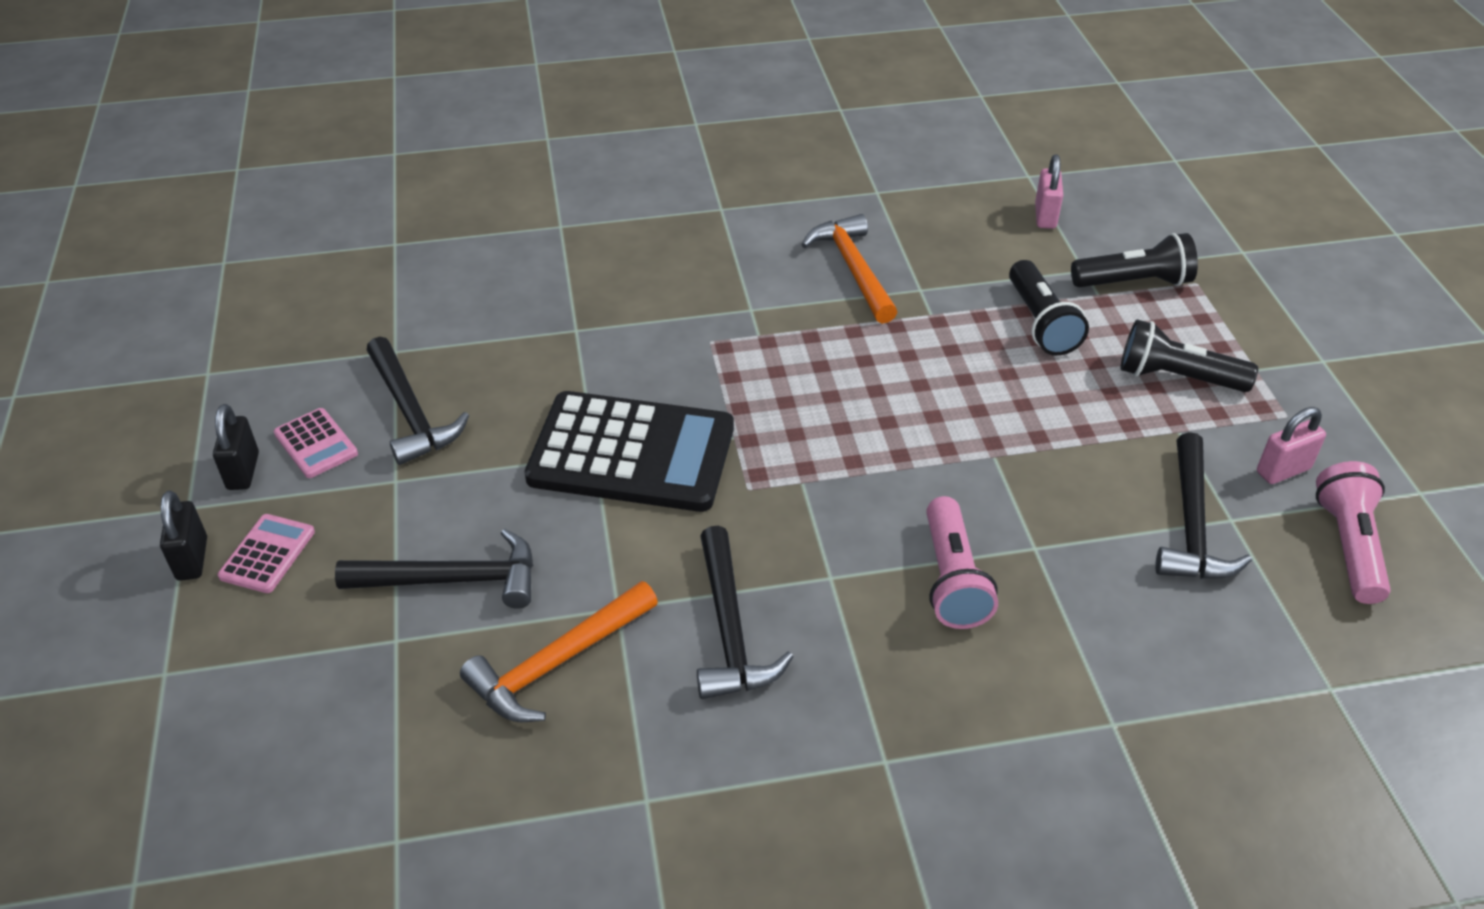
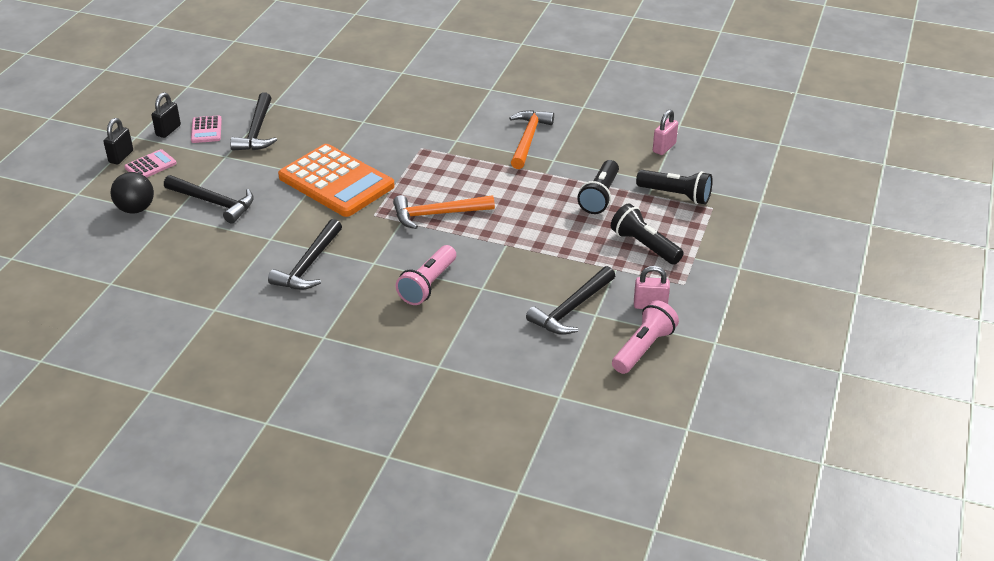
camera: 30 degrees right, 5 degrees down
(313, 656) = (136, 209): none -> black ball
(558, 662) = (226, 249): orange hammer -> orange hammer (437, 214)
(631, 453) = (336, 182): black calculator -> orange calculator

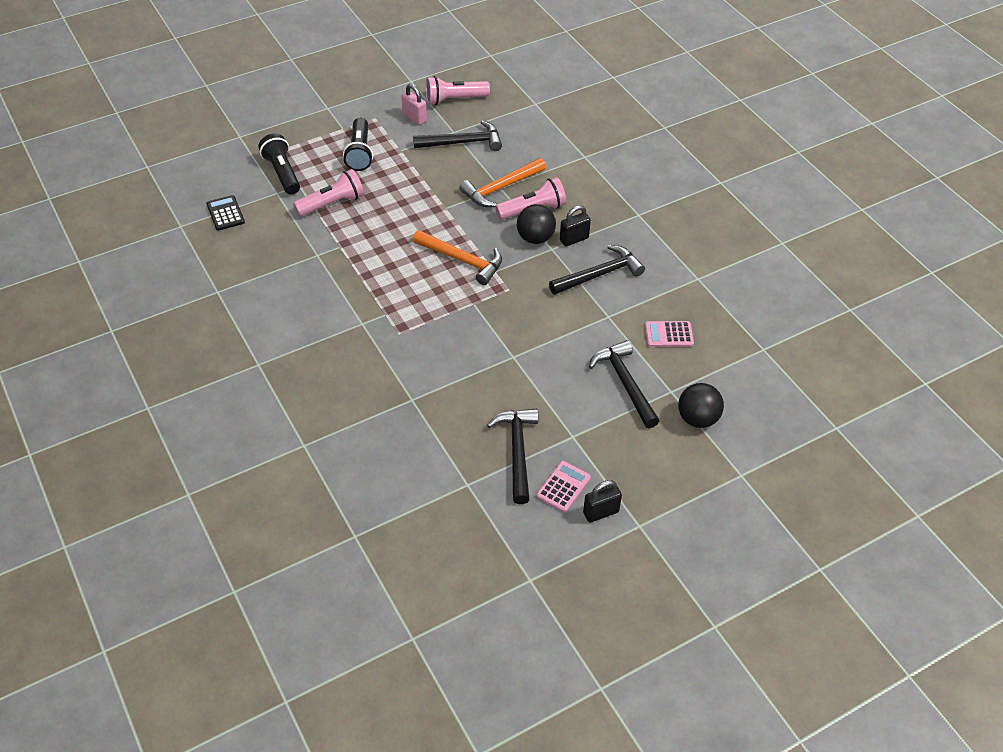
camera: 140 degrees left, 10 degrees up
(121, 156) = (671, 502): black padlock -> black padlock (574, 239)
(150, 165) = (650, 469): pink calculator -> pink calculator (668, 334)
(257, 131) = (517, 452): black hammer -> black hammer turned 45 degrees counterclockwise
(336, 182) = (505, 341): orange calculator -> none
(397, 263) = (535, 238): none -> black ball
(528, 139) = (307, 286): orange hammer -> orange hammer (501, 188)
(599, 196) = (332, 204): black flashlight -> pink flashlight
(664, 148) = (225, 213): pink padlock -> black calculator

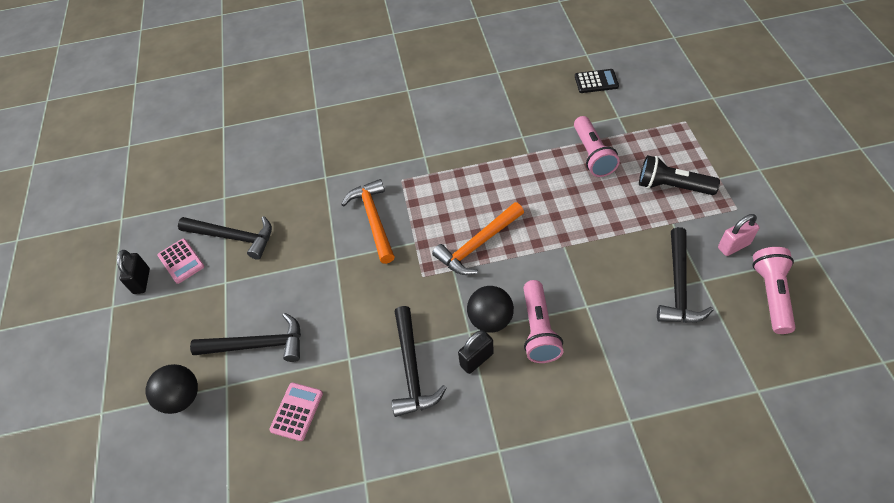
camera: 115 degrees right, 5 degrees up
(282, 173) = (648, 123): black flashlight -> none
(501, 188) = (585, 306): orange hammer -> orange hammer (373, 220)
(574, 239) = (476, 359): black padlock -> black padlock turned 60 degrees clockwise

